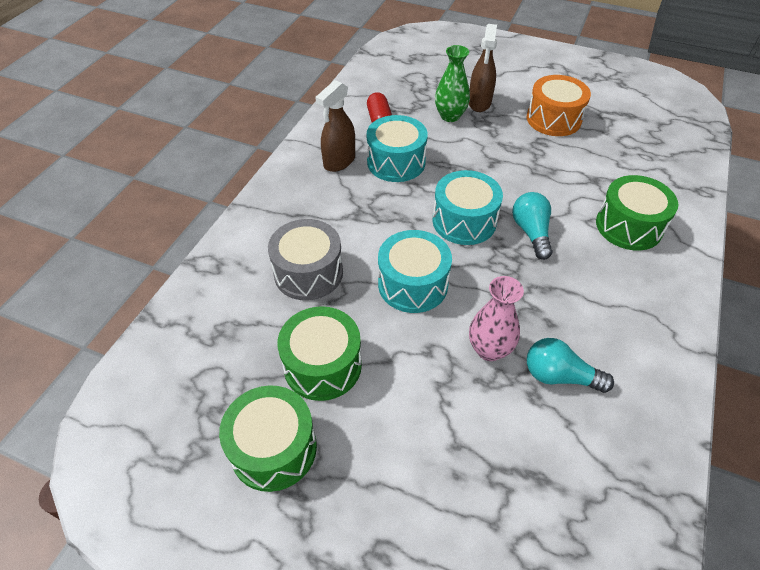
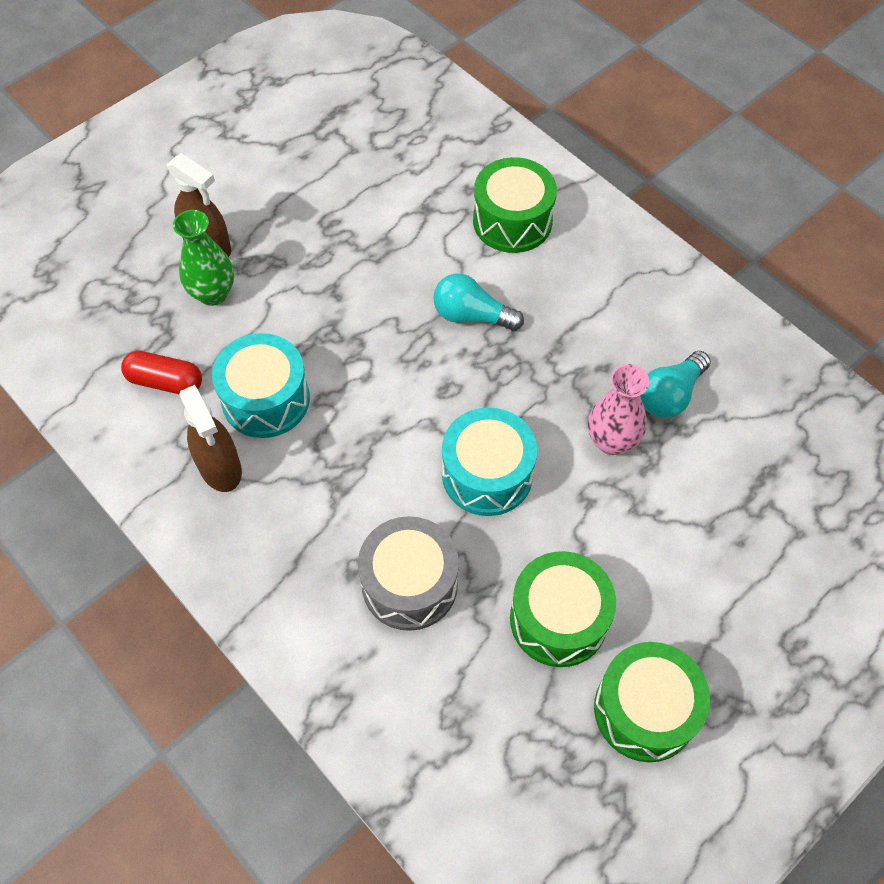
camera: 65 degrees left, 10 degrees up
(464, 221) = (417, 373): turquoise drum -> none
(553, 119) = (296, 187): orange drum -> none

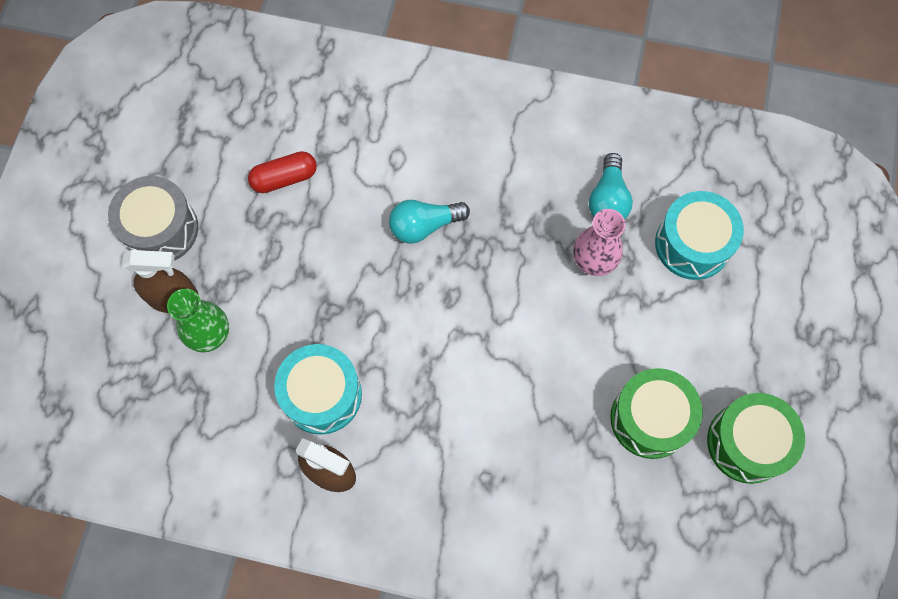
camera: 35 degrees left, 10 degrees up
(165, 382) = (232, 433): red capsule -> red capsule (284, 178)
(409, 584) = (534, 464): grey drum -> grey drum (161, 229)
(487, 474) = (527, 345): turquoise drum -> turquoise drum (692, 244)
(512, 221) = (397, 127): green drum -> none

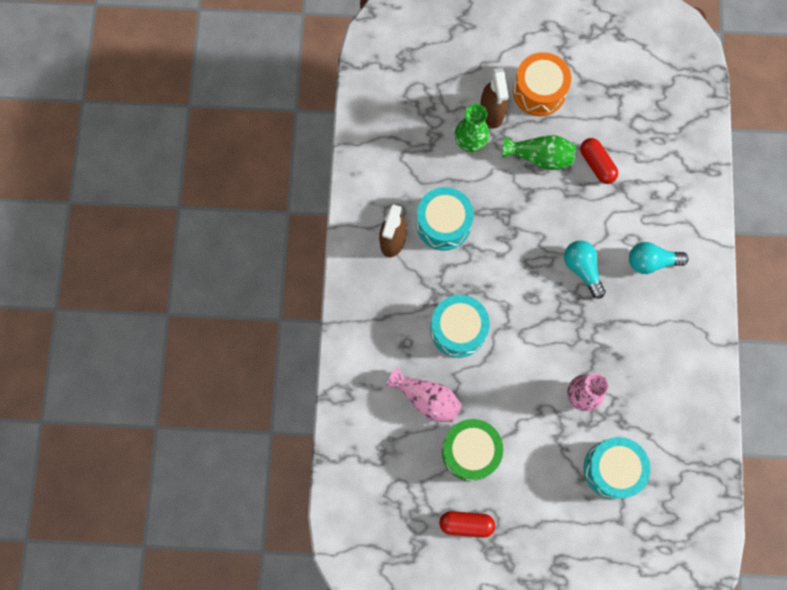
camera: 80 degrees right, 5 degrees up
(161, 229) = (539, 91): grey drum -> orange drum
(256, 247) = (540, 157): none -> green vase
(479, 403) = (458, 330): none -> turquoise drum
(570, 465) = (426, 399): none -> pink vase
(608, 199) = (634, 400): turquoise light bulb -> turquoise light bulb (651, 261)
(747, 443) = (466, 524): green drum -> red capsule

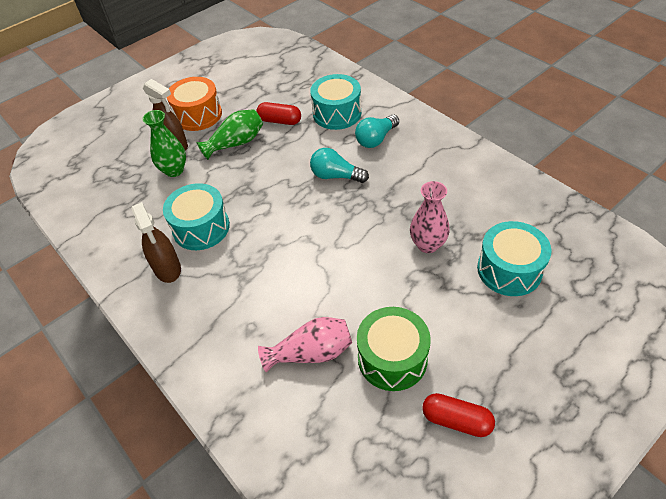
camera: 40 degrees left, 25 degrees down
(458, 330) = (285, 282): turquoise drum -> turquoise drum (337, 113)
(466, 524) = (456, 420): red capsule -> red capsule turned 60 degrees clockwise

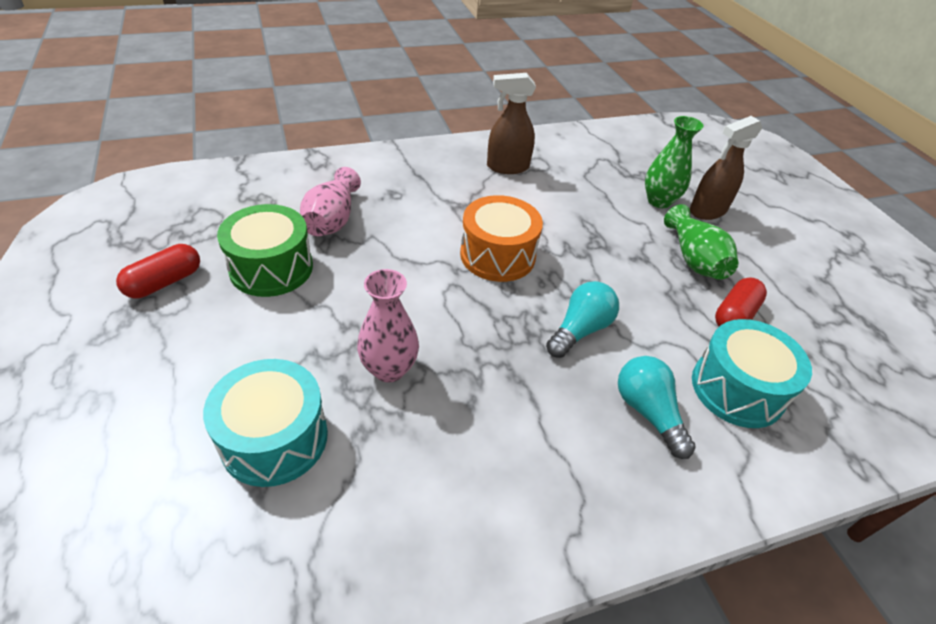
camera: 105 degrees right, 5 degrees down
(198, 115) = (770, 243): orange drum -> orange drum (497, 255)
(201, 228) = (551, 198): turquoise drum -> none

